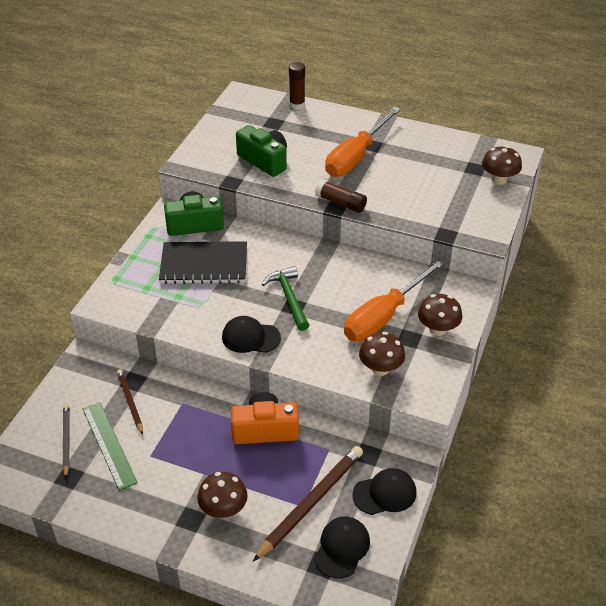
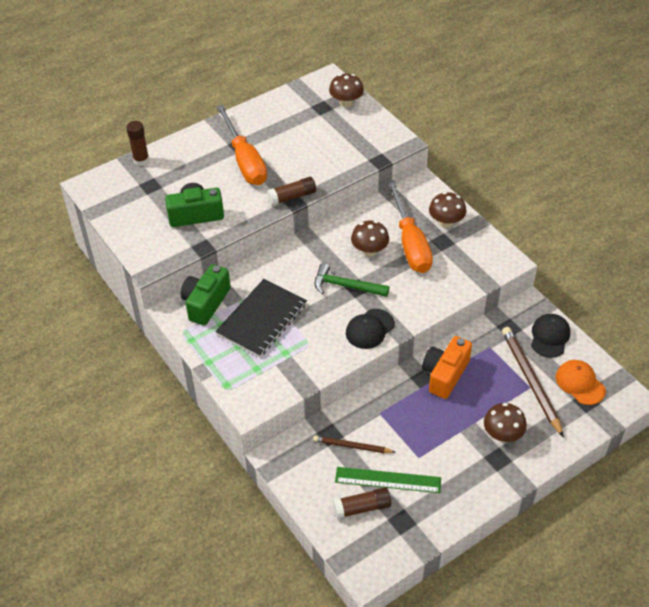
camera: 55 degrees left, 5 degrees up
(66, 441) = (362, 507): grey pencil -> brown glue stick
(342, 548) = (580, 383): black cap -> orange cap
(380, 368) = (460, 272): brown mushroom -> brown mushroom (369, 251)

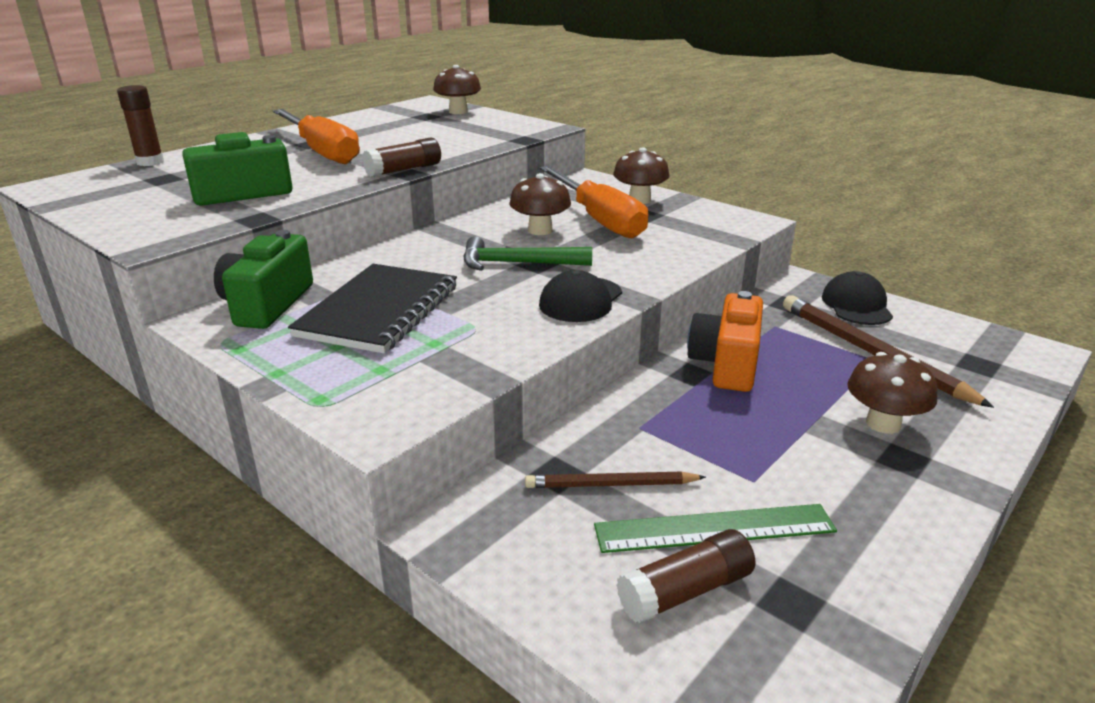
camera: 15 degrees left, 20 degrees down
(580, 383) = (948, 346): orange cap -> none

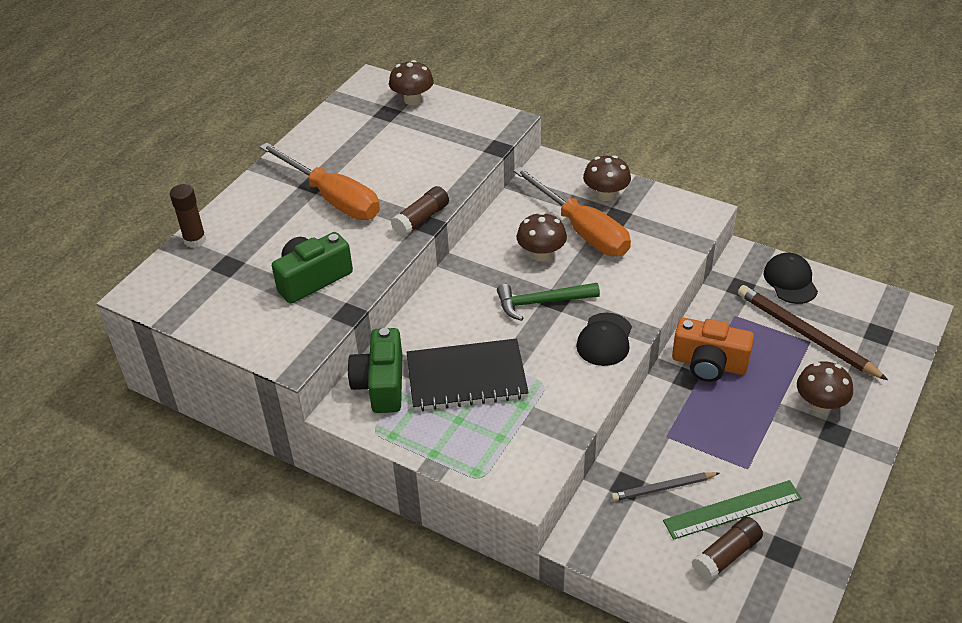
camera: 10 degrees left, 15 degrees up
(379, 311) = (466, 377): black notebook -> black notebook turned 75 degrees clockwise
(611, 484) = (663, 488): brown pencil -> grey pencil
(726, 364) = (709, 364): orange camera -> orange camera turned 75 degrees counterclockwise

